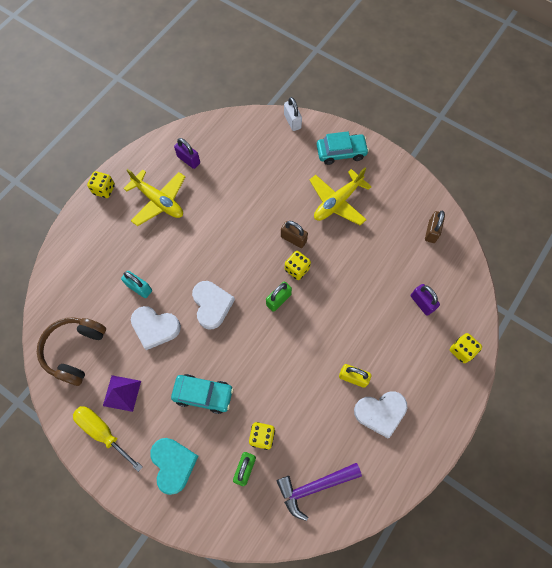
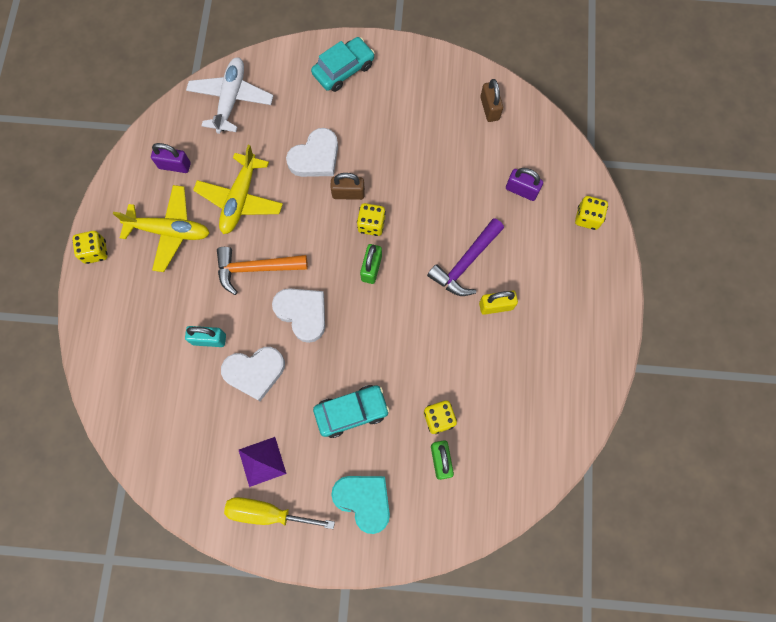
camera: 30 degrees left, 5 degrees up
(75, 350) = (180, 447): brown headphones -> none
(199, 257) = (255, 269): none -> orange hammer
(252, 135) = (231, 99): none -> white plane
(292, 121) = (268, 61): white padlock -> none
(314, 487) = (520, 437): purple hammer -> purple hammer (465, 263)
(337, 202) = (372, 128): yellow plane -> yellow plane (240, 199)
(380, 412) = (543, 326): white heart -> white heart (315, 157)

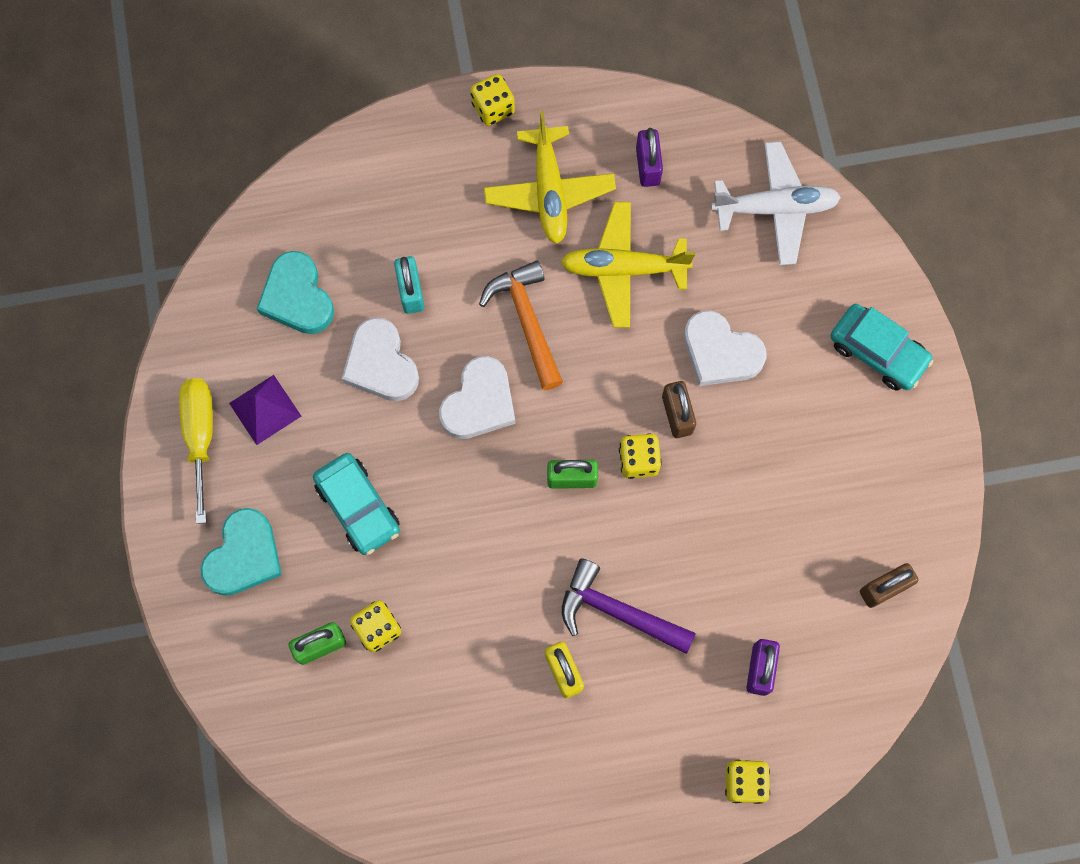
camera: 75 degrees right, 0 degrees up
(186, 419) = (297, 297): none -> turquoise heart

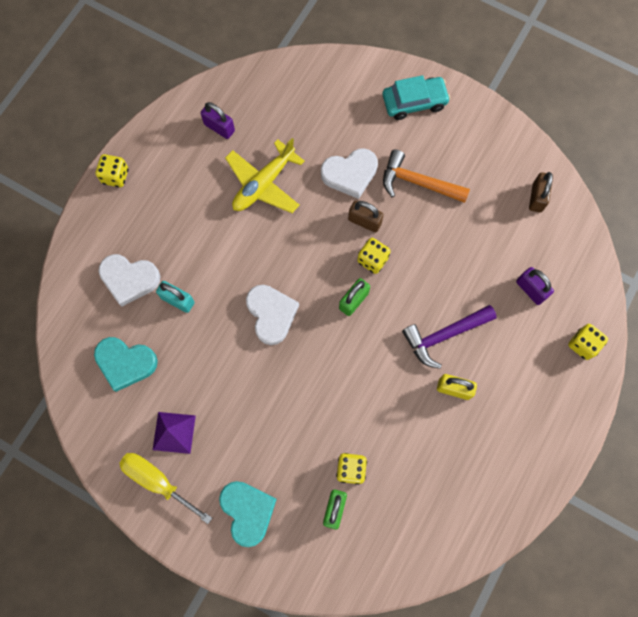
camera: 50 degrees left, 0 degrees up
(358, 507) = (274, 425): turquoise car -> none
(381, 364) = (204, 348): white heart -> white heart (129, 279)
(526, 321) = (248, 254): orange hammer -> orange hammer (417, 182)
(549, 191) = (188, 186): yellow plane -> none
(775, 208) = (298, 87): white plane -> none

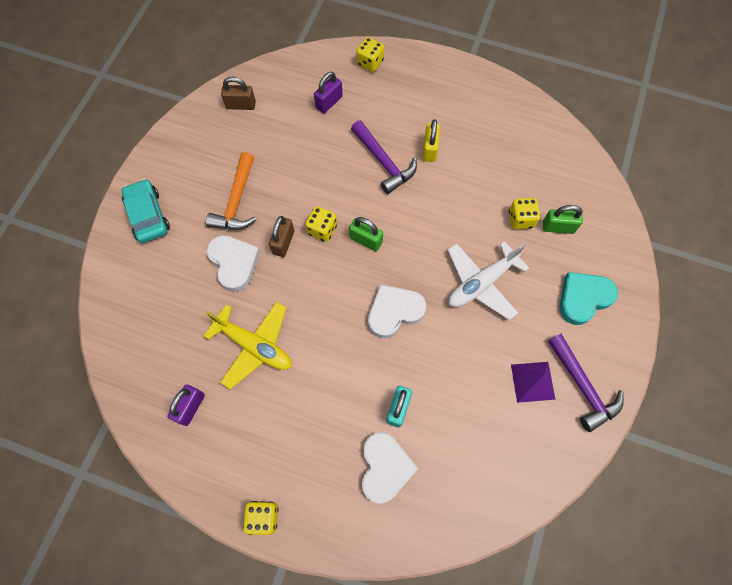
camera: 100 degrees left, 5 degrees down
(125, 363) = (476, 448): turquoise heart -> none
(157, 481) = (582, 387): yellow screwdriver -> purple hammer
(285, 407) = (481, 283): none -> white plane

